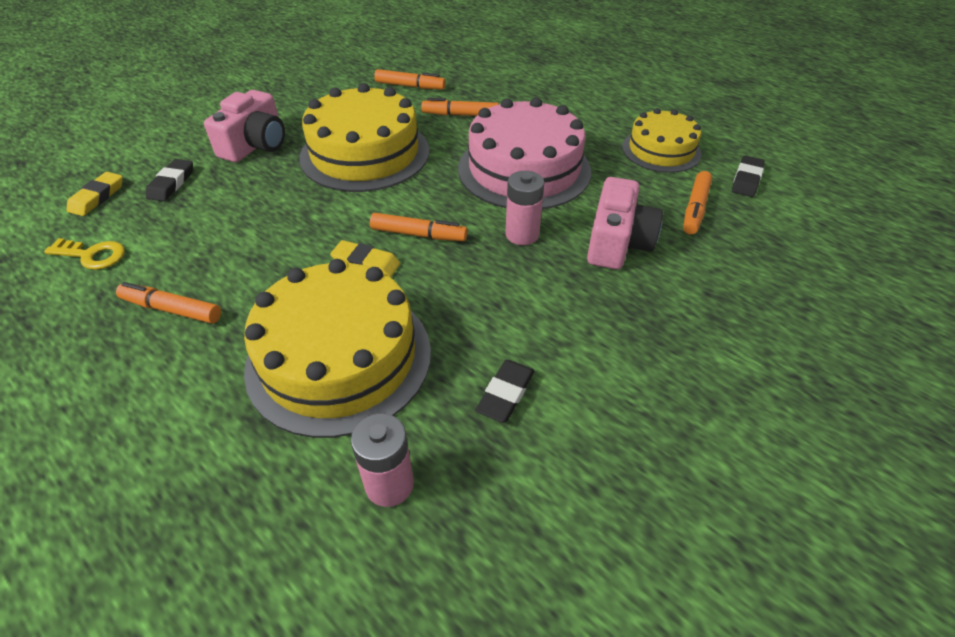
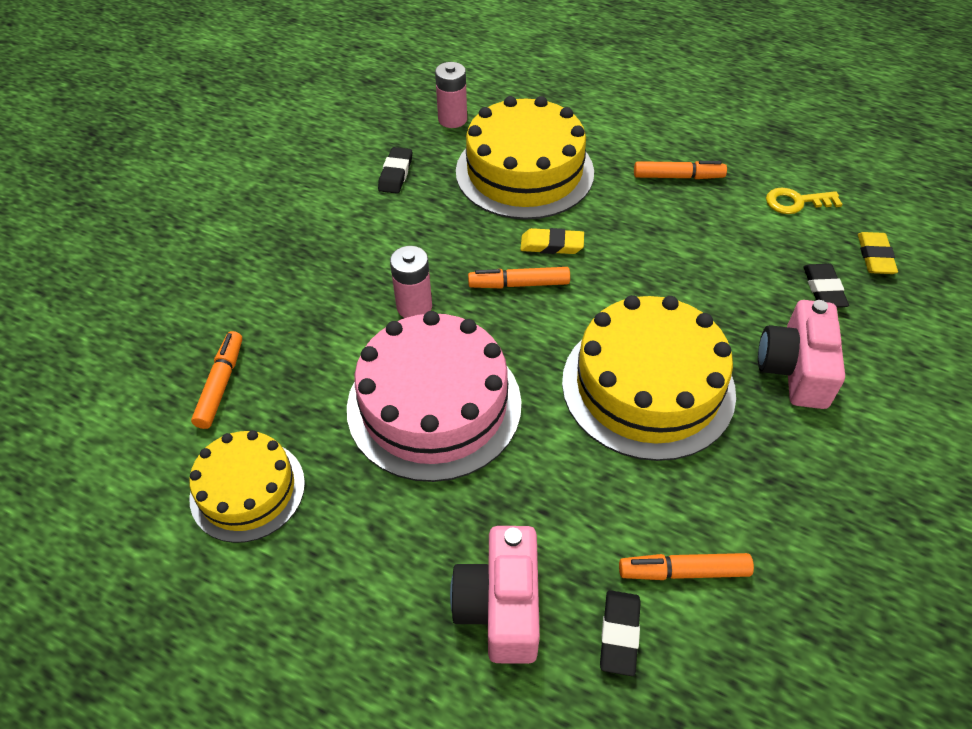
camera: 165 degrees right, 5 degrees up
(460, 115) = (561, 505): orange marker -> none
(617, 242) = (314, 318): pink camera -> pink camera (501, 606)
(746, 180) = (140, 452): black eraser -> black eraser (619, 634)

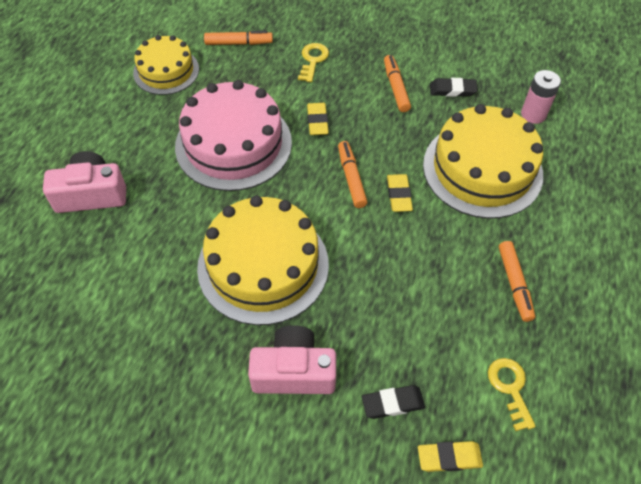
camera: 80 degrees right, 5 degrees up
(294, 298) = (313, 60): none -> yellow key
(414, 306) = (317, 121): pink battery -> yellow eraser
(619, 634) = (71, 255): black eraser -> none
(684, 571) = (111, 290): orange marker -> orange marker (395, 88)

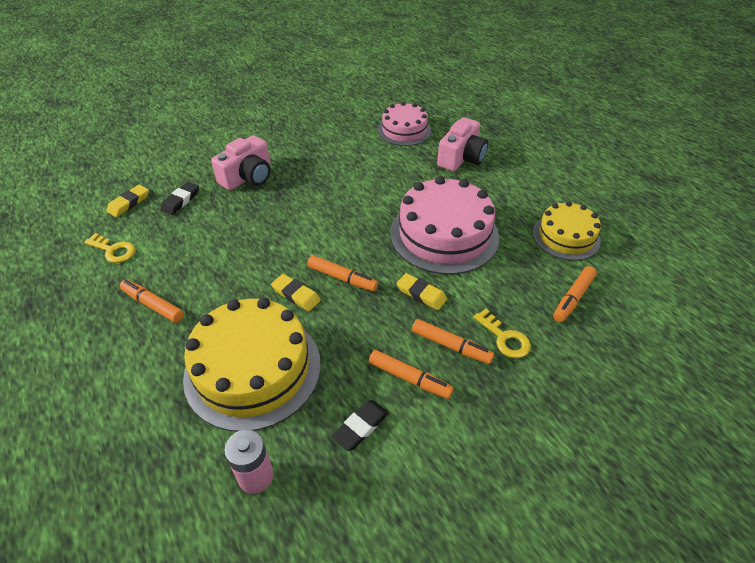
camera: 130 degrees right, 10 degrees down
(67, 280) = (404, 130): none -> pink cake
(263, 265) = (325, 198): yellow cake -> none
(348, 82) = (451, 346): none -> orange marker

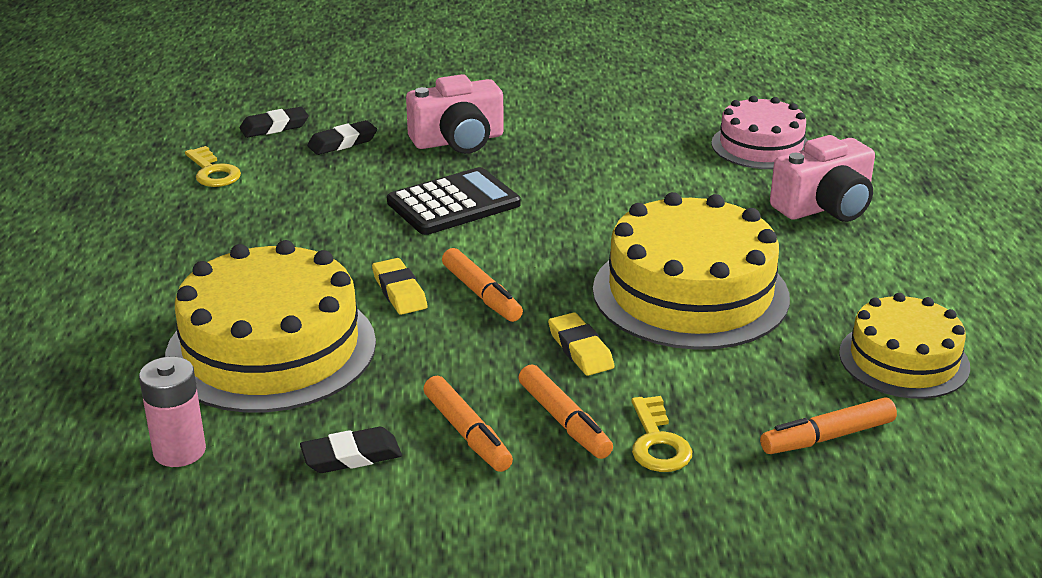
camera: 30 degrees right, 15 degrees down
(129, 203) = (274, 127): yellow eraser -> black eraser
(153, 305) = (210, 243): orange marker -> none
(278, 221) = (453, 203): none -> black calculator
(444, 234) = (690, 293): pink cake -> yellow cake

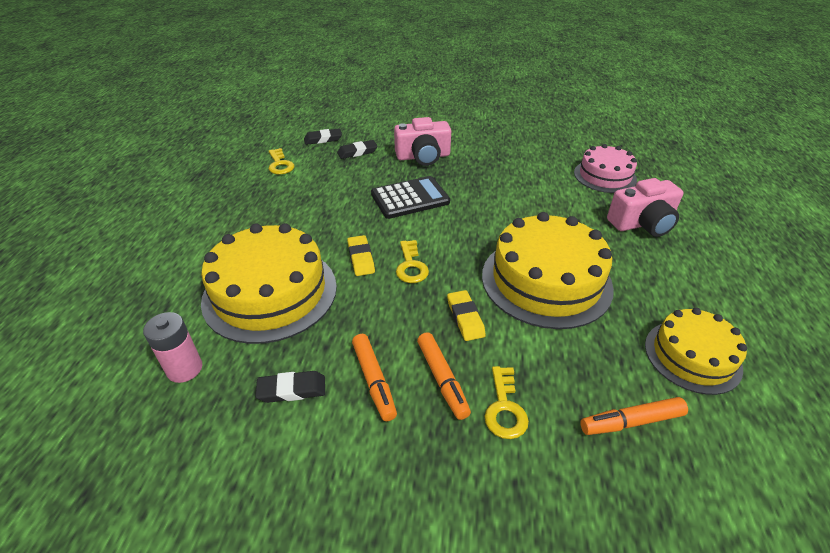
camera: 10 degrees right, 10 degrees up
(481, 294) = (411, 266): orange marker -> yellow key

